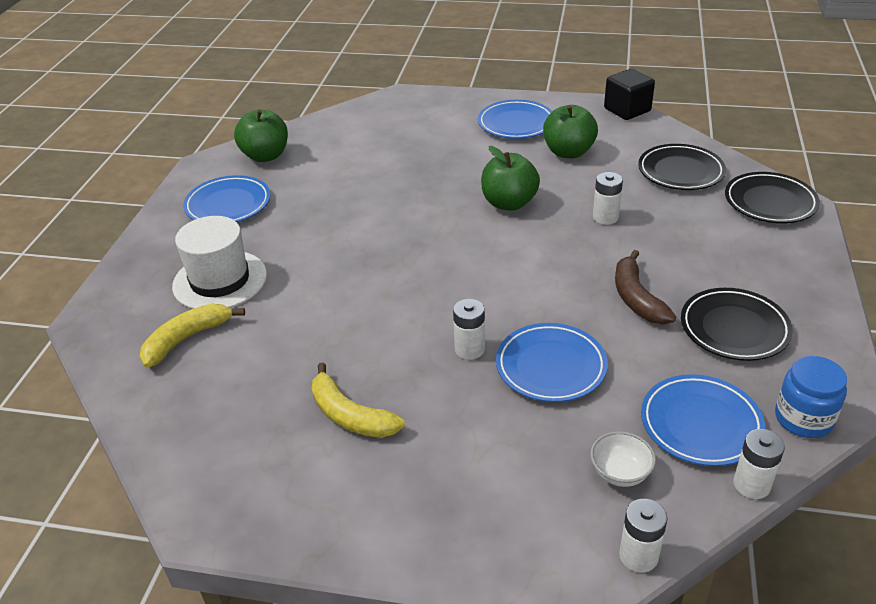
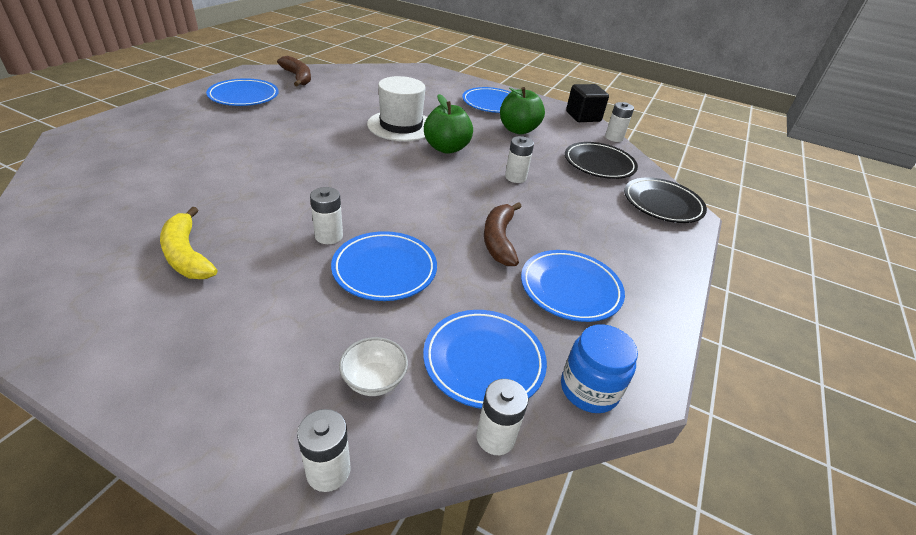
camera: 10 degrees right, 0 degrees up
(187, 339) = (125, 166): yellow banana -> none
(220, 280) = (189, 137): white hat -> white hat (401, 126)
(265, 156) = (298, 77): green apple -> brown banana
(676, 130) = (614, 138): none -> white battery
(734, 328) = (570, 289): black plate -> blue plate

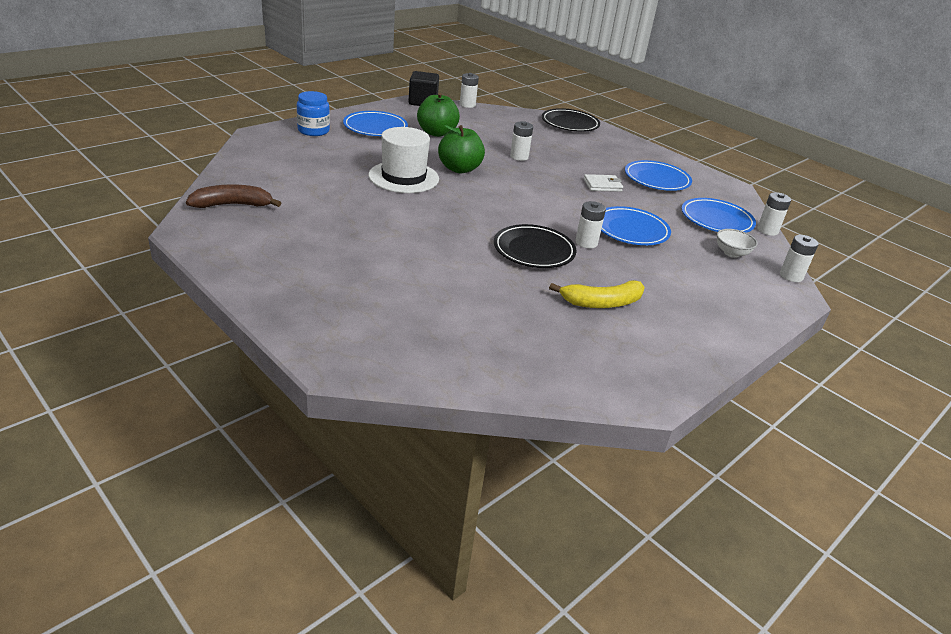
camera: 70 degrees left, 5 degrees down
(244, 96) = (275, 245): blue plate -> none
(499, 240) = (602, 185): brown banana -> white wallet
(589, 389) = (736, 199): blue jar -> blue jar (313, 131)
(599, 164) = (508, 123): black plate -> black plate (534, 251)

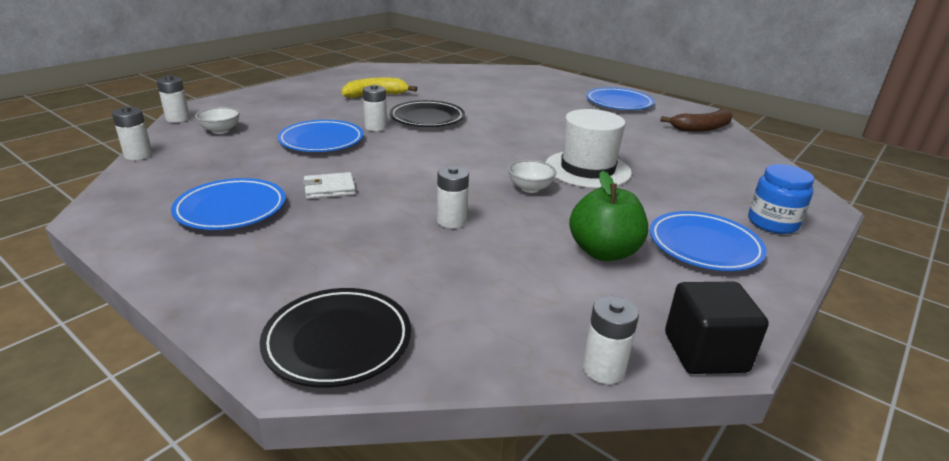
camera: 175 degrees right, 5 degrees down
(459, 169) = (530, 188): green apple -> white bowl
(716, 220) = (197, 160): blue plate -> blue plate (619, 103)

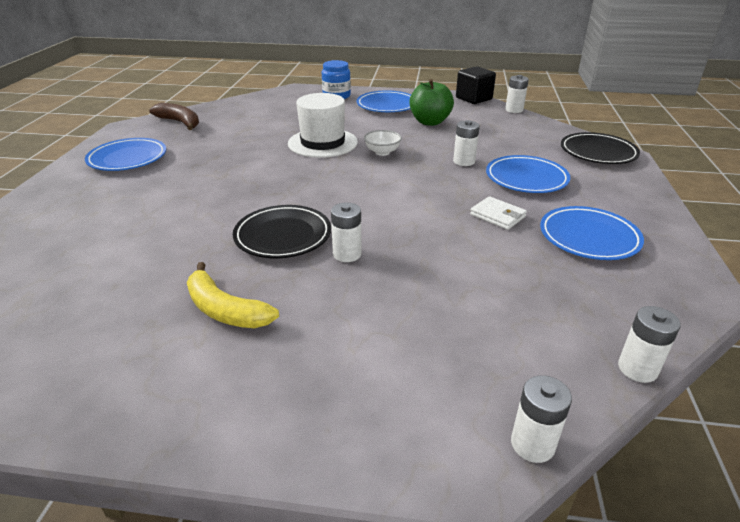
camera: 120 degrees left, 5 degrees up
(220, 130) = (501, 359): white bowl -> none
(321, 141) = (424, 267): blue plate -> blue plate (526, 178)

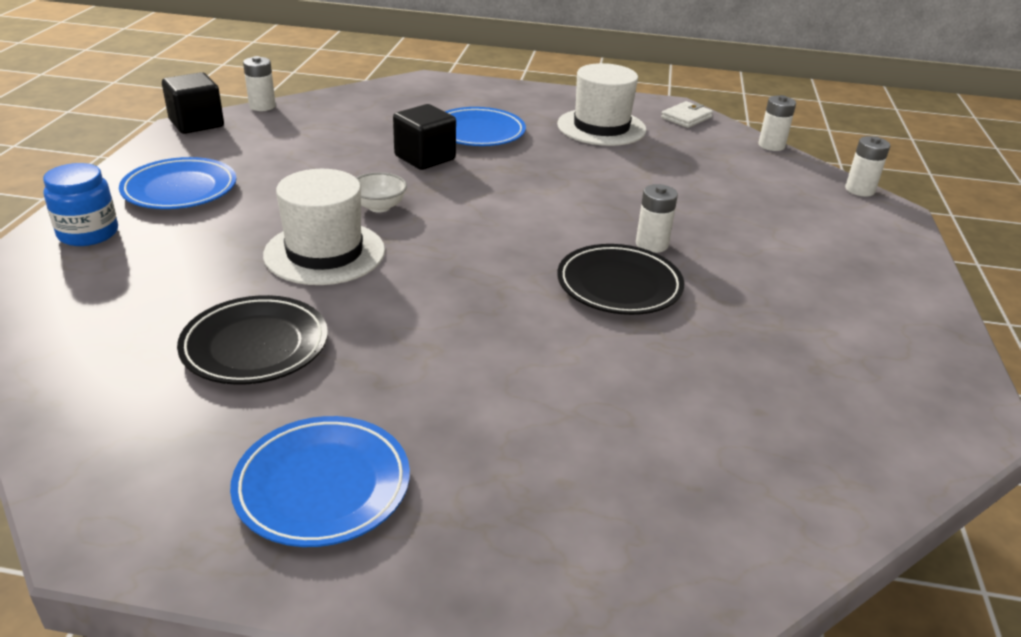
camera: 90 degrees left, 0 degrees up
(180, 122) = (121, 435): brown banana -> none
(225, 310) = (775, 319): yellow banana -> none
(430, 122) = (277, 164): green apple -> none
(464, 161) = (425, 158): white battery -> black cube
(497, 215) = (562, 158): white wallet -> white wallet (686, 117)
(589, 237) = (601, 127): blue plate -> white hat
(598, 152) = (419, 89): black plate -> black plate (255, 346)

